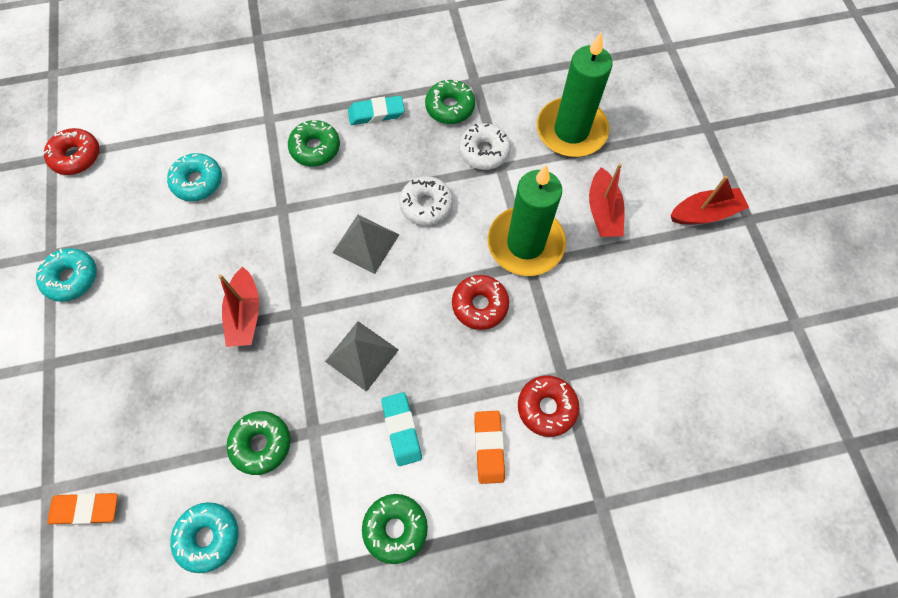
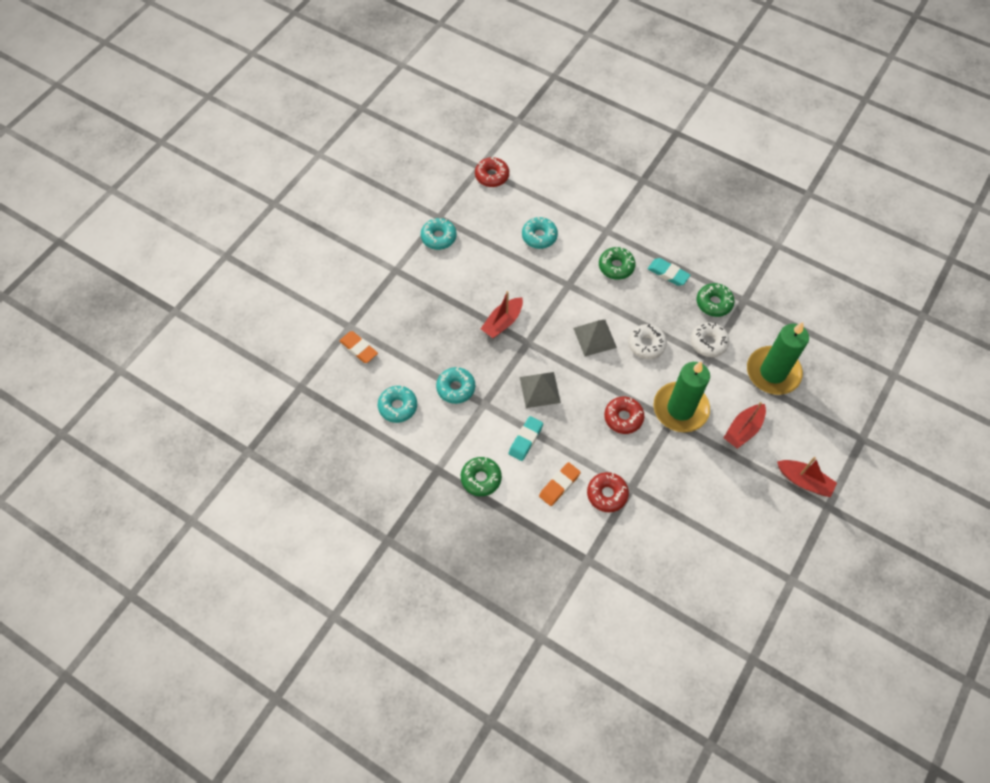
camera: 45 degrees right, 5 degrees down
(261, 444) = (456, 388): green donut -> turquoise donut

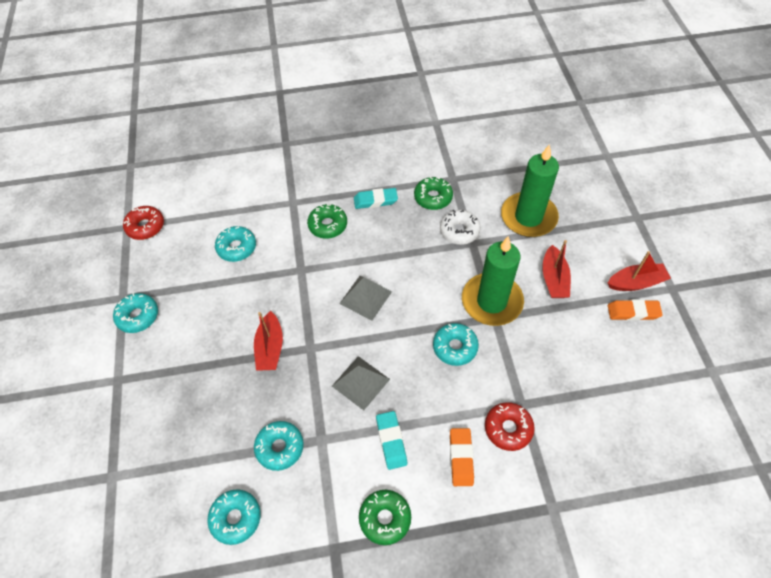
camera: 40 degrees left, 5 degrees down
(359, 348) = (141, 492): orange eraser -> orange eraser (633, 312)
(623, 417) = (455, 347): red donut -> turquoise donut
(646, 344) = (413, 270): white donut -> none

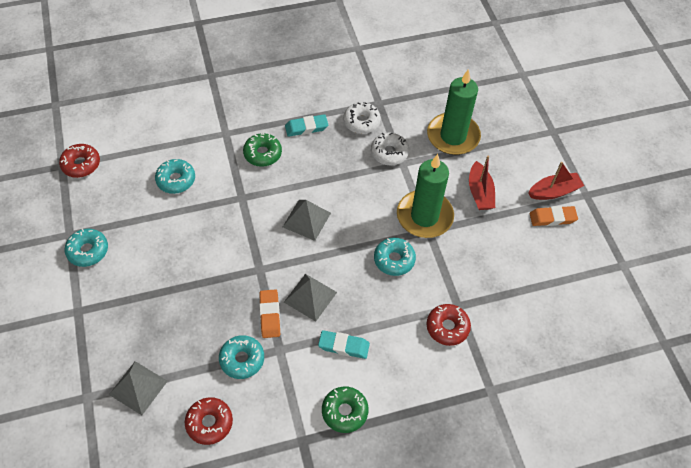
camera: 10 degrees left, 0 degrees up
(166, 470) = (138, 387): none -> grey pyramid
(236, 518) = (209, 423): turquoise donut -> red donut
(270, 348) = (221, 272): red boat -> none
(391, 441) = (344, 346): turquoise eraser -> turquoise eraser turned 60 degrees counterclockwise
(433, 197) = (361, 122): green donut -> white donut
(461, 458) = (407, 355): orange eraser -> orange eraser (270, 315)

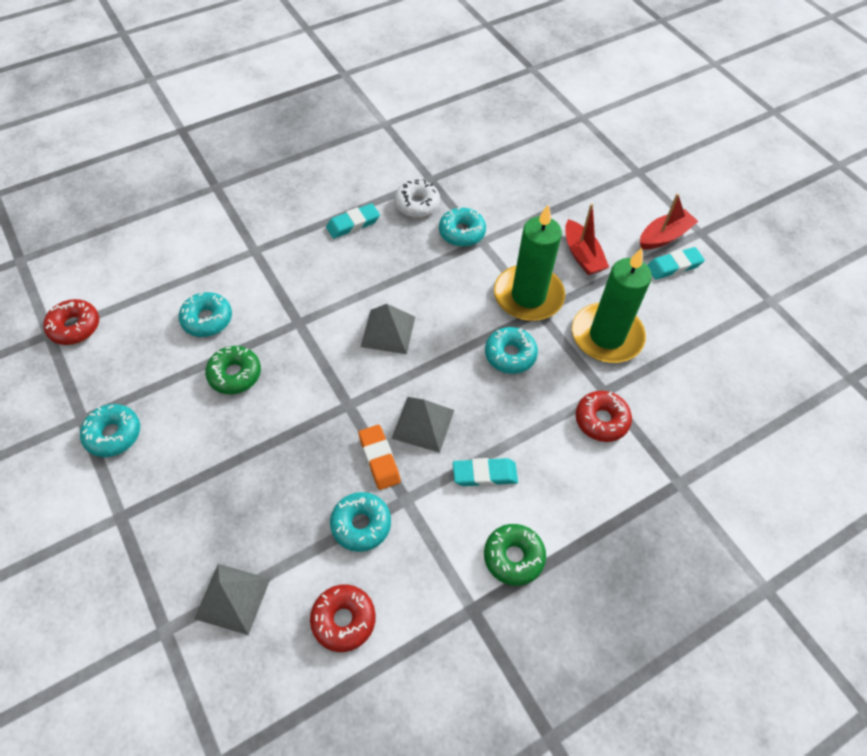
camera: 15 degrees left, 0 degrees up
(262, 154) = (308, 265): green donut -> green donut (235, 374)
(389, 153) = (462, 232): white donut -> turquoise donut
(453, 136) = (529, 199): green candle -> green candle (607, 336)
(552, 218) = (674, 266): orange eraser -> turquoise eraser

